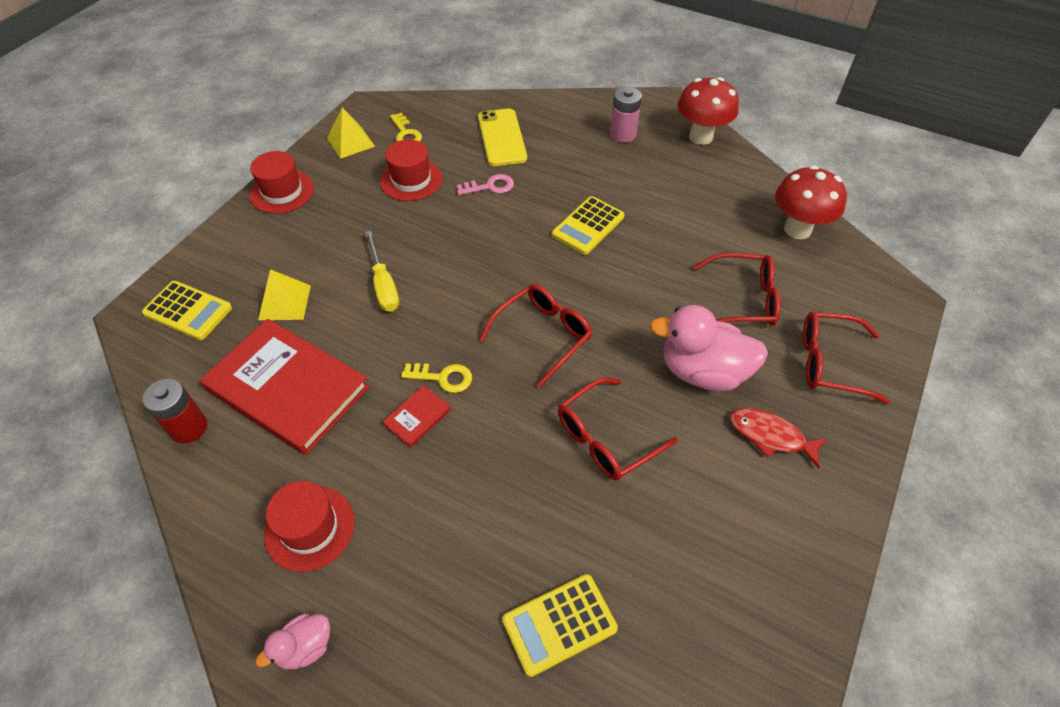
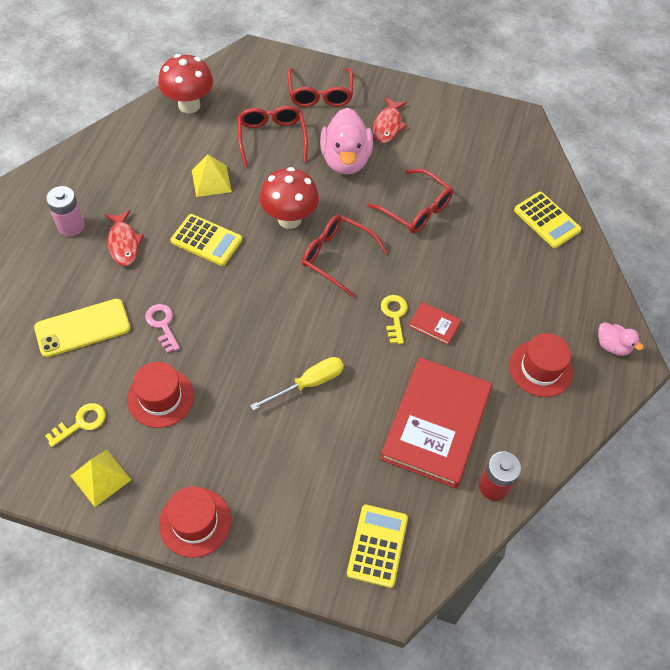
camera: 105 degrees left, 5 degrees up
(284, 302) = (347, 461): yellow pyramid -> yellow pyramid (211, 181)
(595, 167) = (123, 243): none -> red fish
(700, 137) = (71, 167): red mushroom -> red mushroom (289, 219)

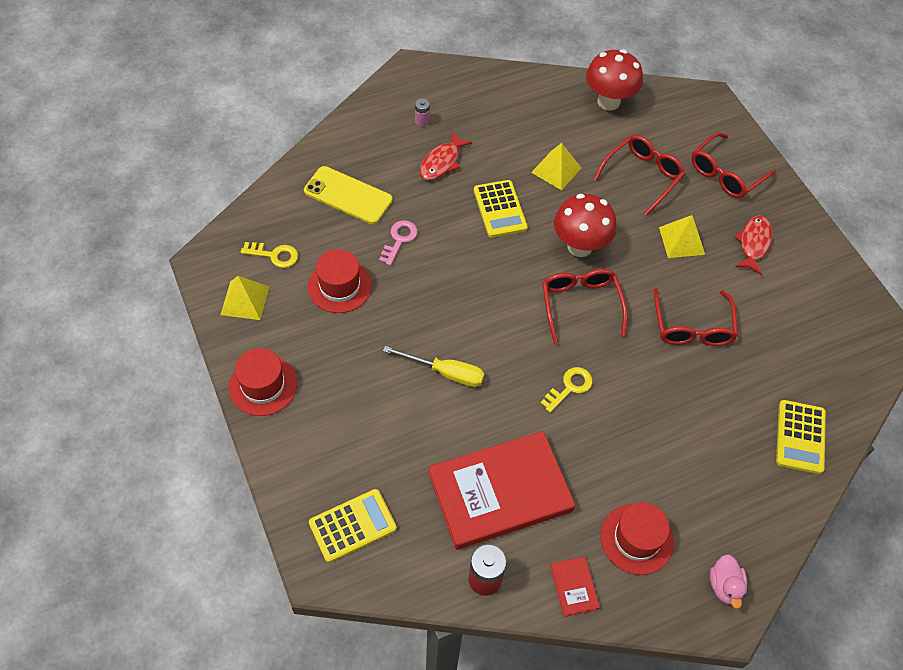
camera: 50 degrees right, 0 degrees up
(71, 226) = (422, 121): pink battery -> pink battery, size x0.56
(345, 160) = (681, 240): pink duck -> yellow pyramid
(388, 125) = (753, 243): red fish -> red fish turned 135 degrees clockwise
(434, 324) = (593, 423): red book -> red book (574, 587)

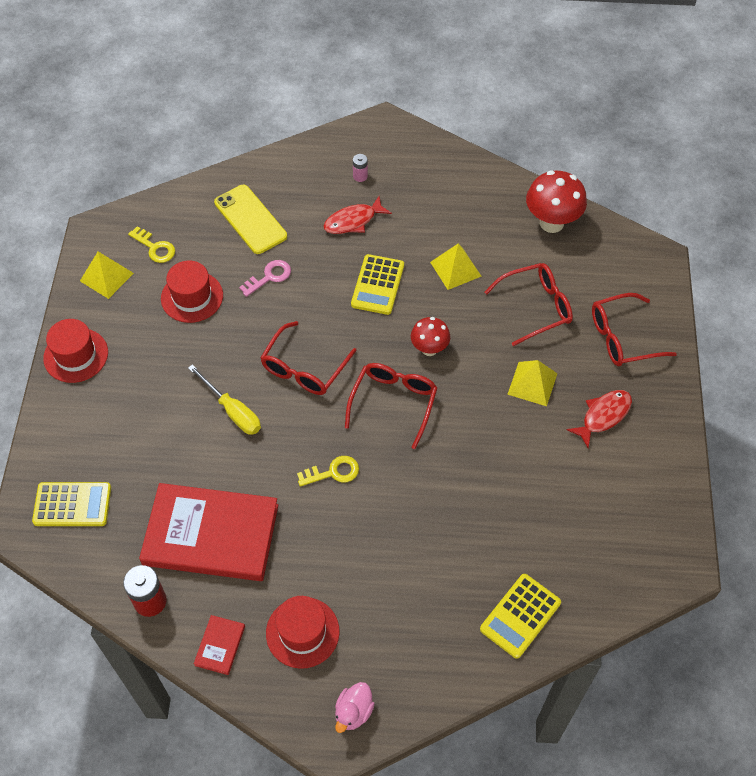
camera: 30 degrees right, 0 degrees up
(579, 246) = (429, 349): red mushroom -> red mushroom, size x0.62
(692, 327) = (486, 468): red glasses -> red glasses (304, 368)

